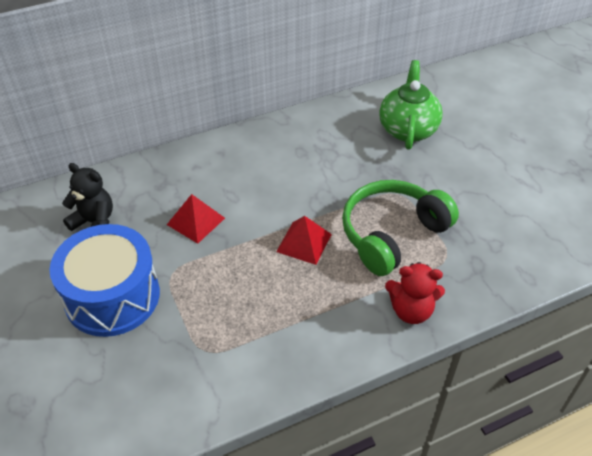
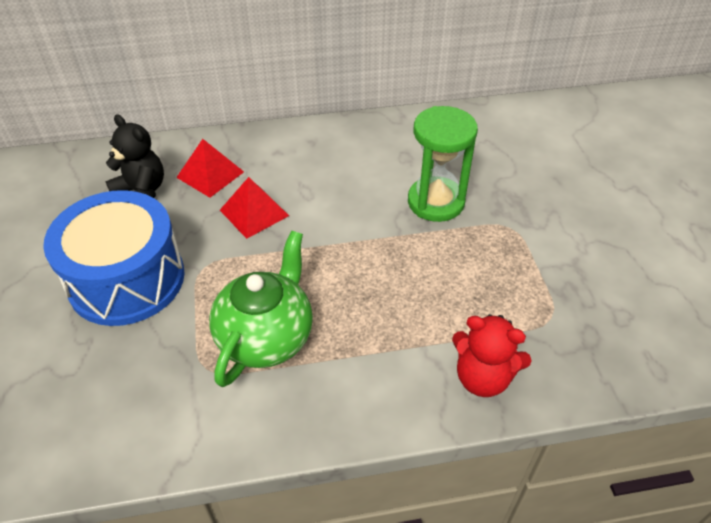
camera: 15 degrees right, 0 degrees up
(304, 242) = (373, 263): red pyramid -> red pyramid (210, 174)
(336, 184) = (436, 202): none -> green hourglass
(392, 234) = (487, 274): green headphones -> none
(408, 129) = (545, 153): green teapot -> green teapot (266, 337)

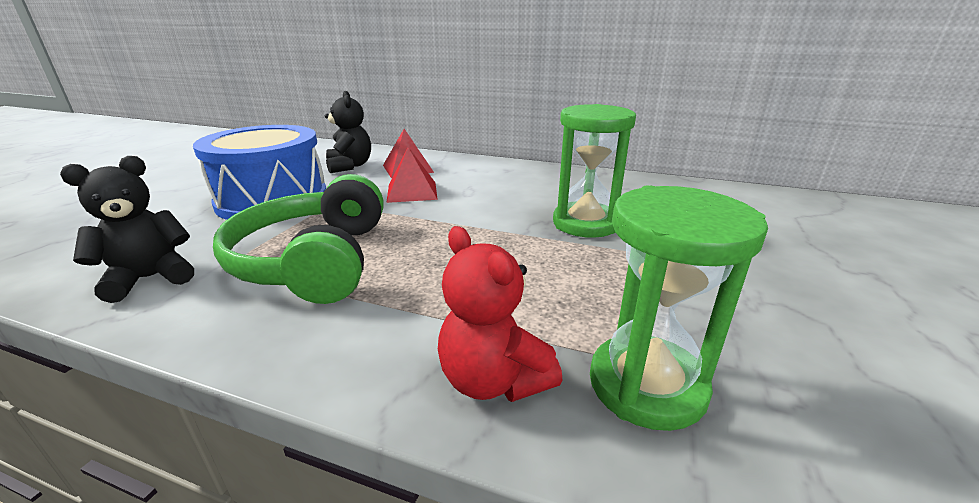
camera: 30 degrees right, 20 degrees down
(152, 418) = (150, 278): none -> black teddy bear
(266, 337) = (314, 260): green teapot -> green headphones
(559, 340) = (646, 385): none -> green hourglass

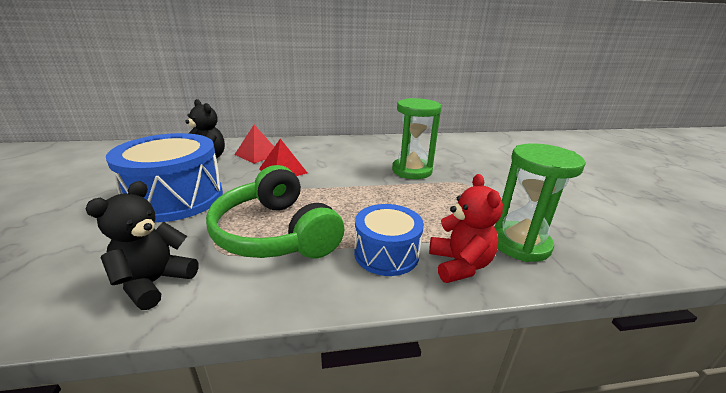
camera: 30 degrees left, 0 degrees up
(407, 326) = (386, 253): none -> blue drum
(493, 380) = (459, 265): red teddy bear -> red teddy bear turned 120 degrees counterclockwise

